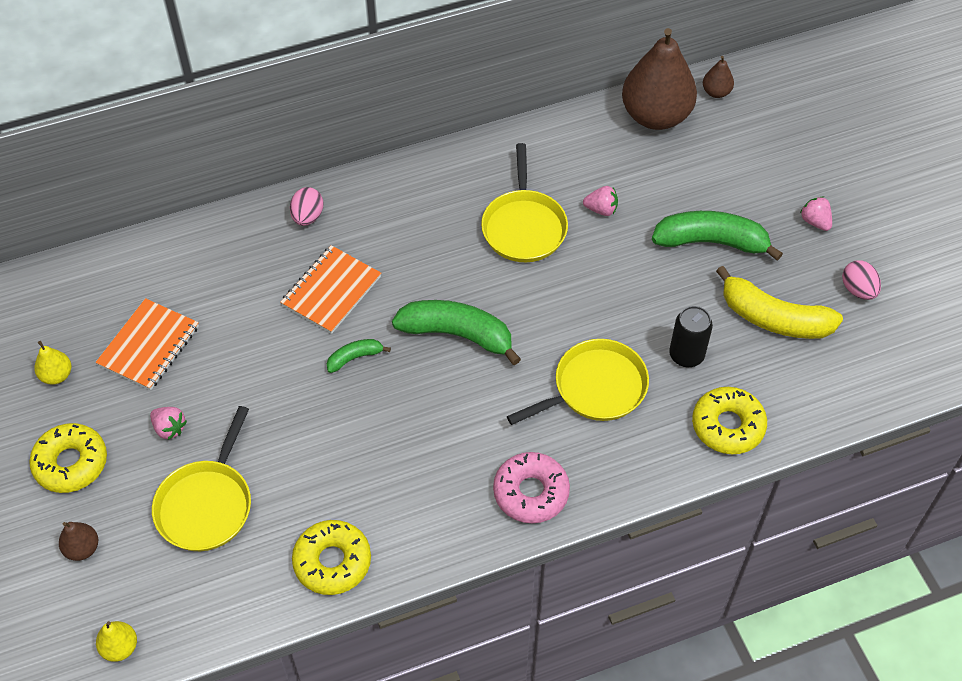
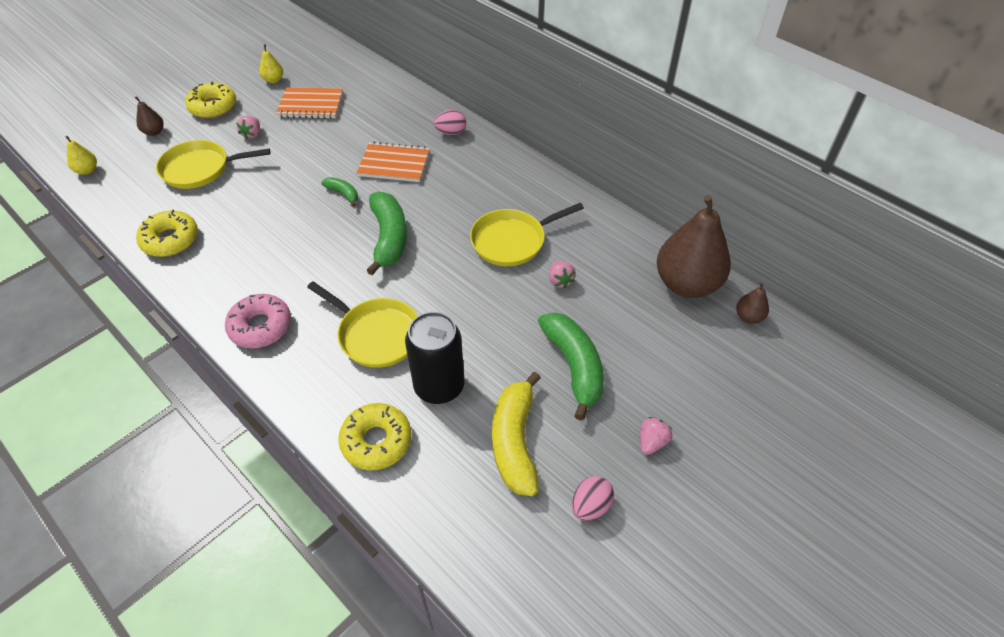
camera: 65 degrees right, 5 degrees down
(686, 355) = (439, 386): black can -> black can, size x1.50

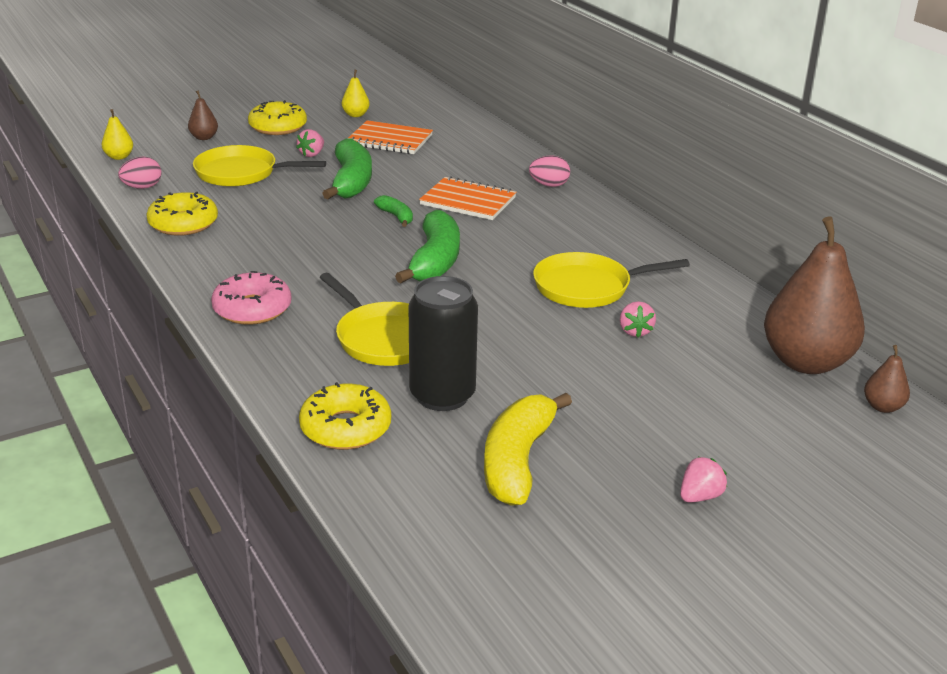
camera: 15 degrees right, 20 degrees down
(574, 366) = (622, 409): green banana -> green banana (351, 182)
(590, 506) = (592, 538): pink egg -> pink egg (142, 187)

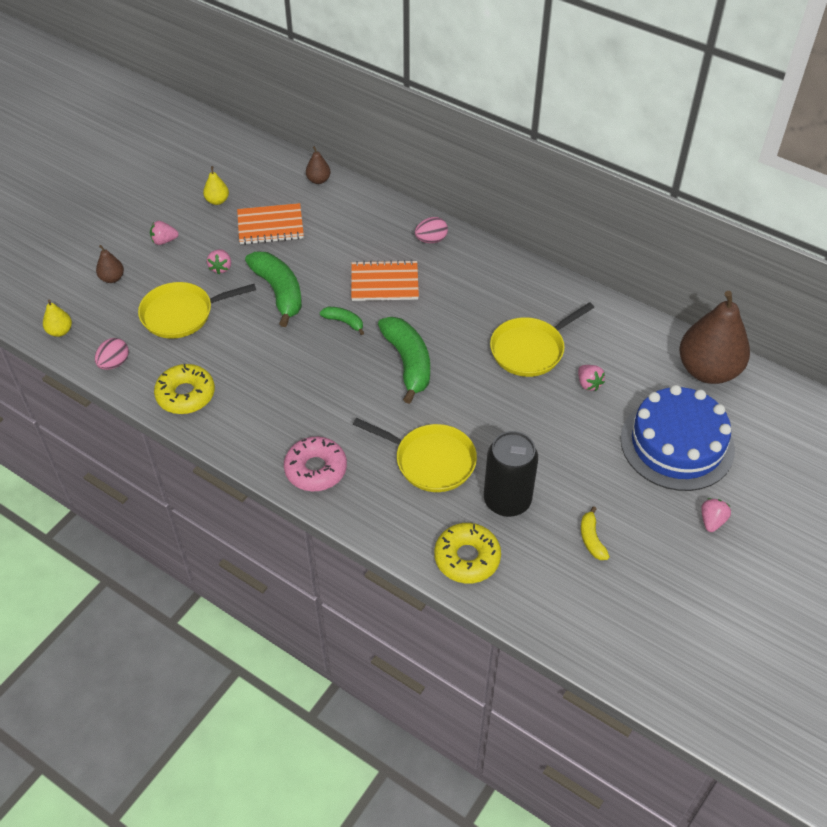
camera: 25 degrees left, 20 degrees up
(278, 127) = (164, 241): yellow donut -> pink strawberry
(517, 461) = (591, 539): yellow banana -> yellow banana, size x0.49
(709, 412) = (677, 444): none -> blue cake
(882, 407) = (771, 394): brown pear -> brown pear (318, 180)

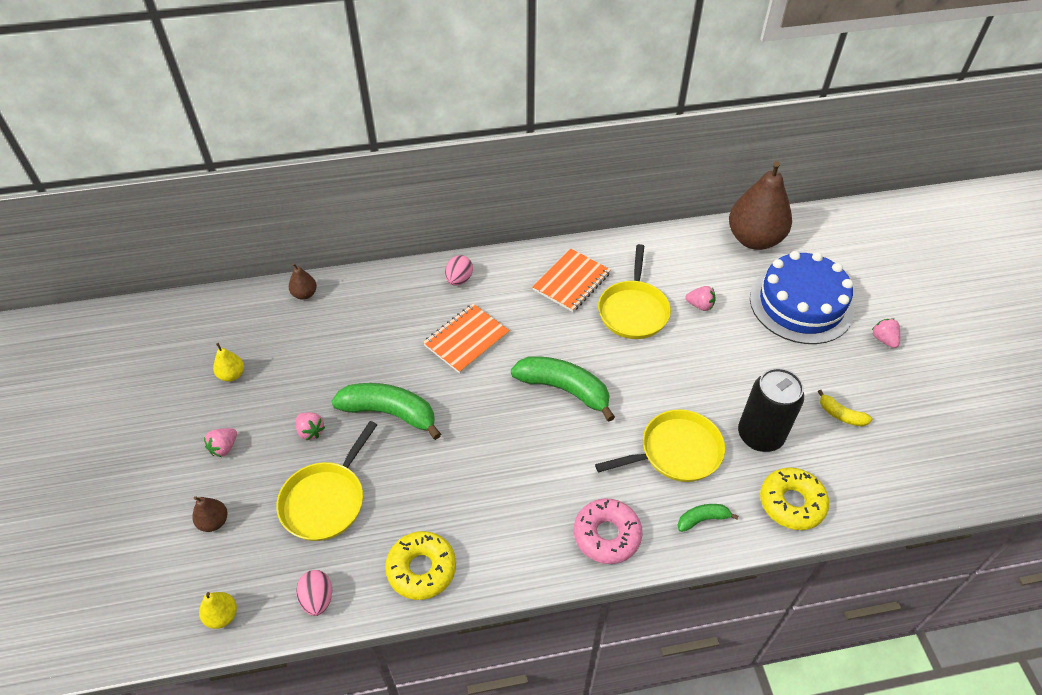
camera: 45 degrees left, 0 degrees up
(270, 226) = (310, 362): orange notebook -> orange notebook (571, 282)
(344, 322) = (475, 396): green banana -> green banana (702, 519)

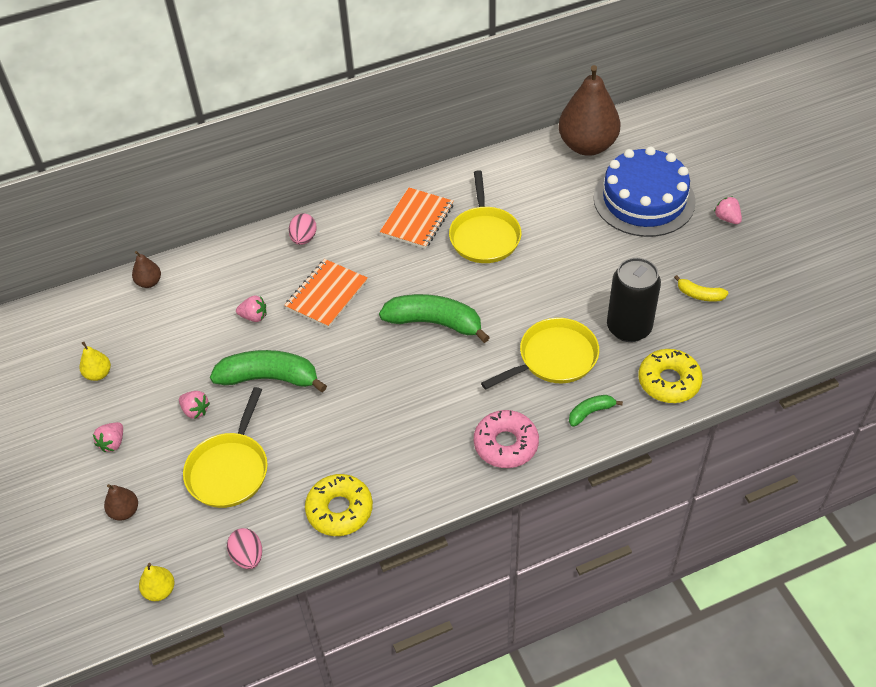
camera: 10 degrees left, 0 degrees up
(700, 305) = (548, 219): pink strawberry -> pink strawberry (254, 316)

